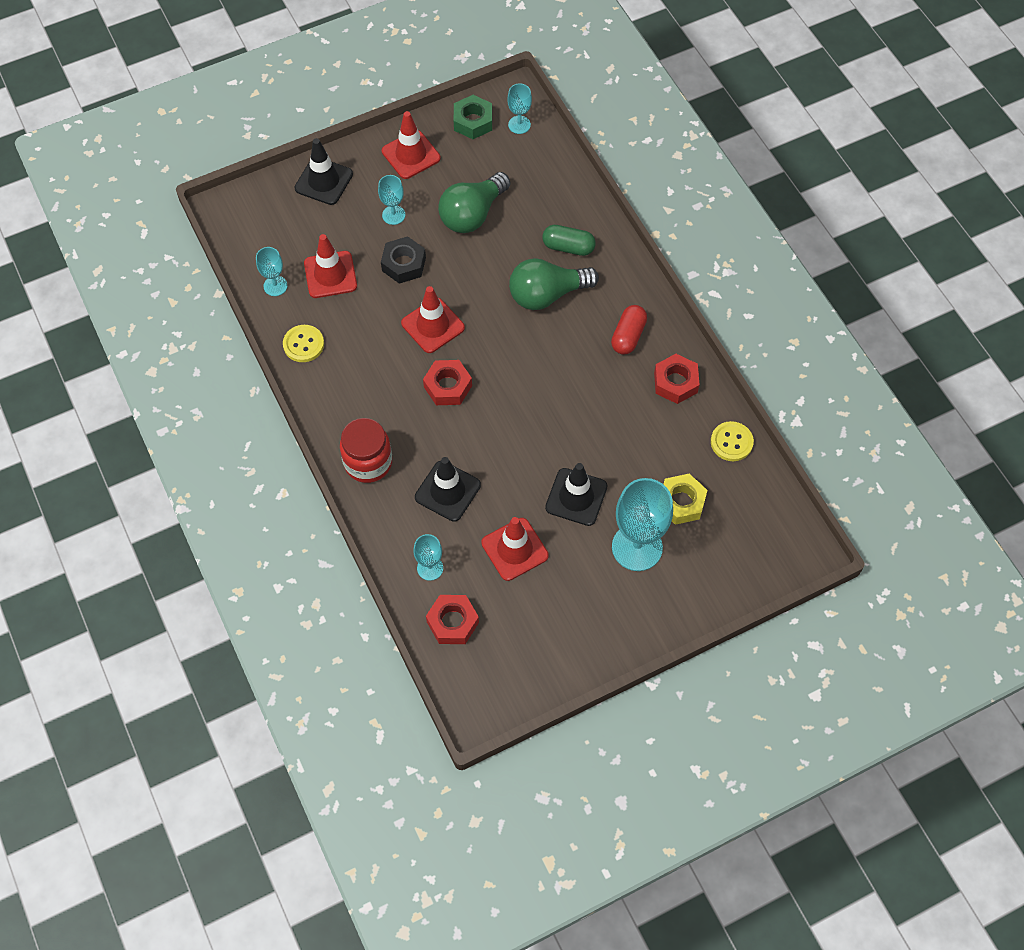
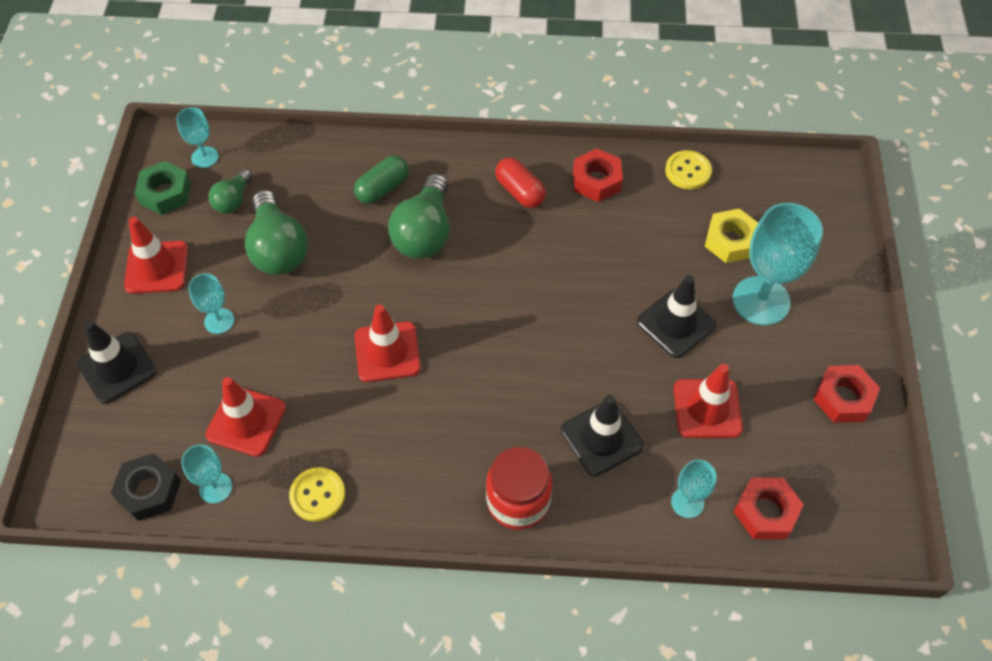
camera: 60 degrees left, 5 degrees down
(404, 264) = (289, 342): black nut -> black nut (149, 491)
(448, 386) = (472, 374): red nut -> red nut (843, 398)
(494, 164) = (233, 200): none -> green light bulb

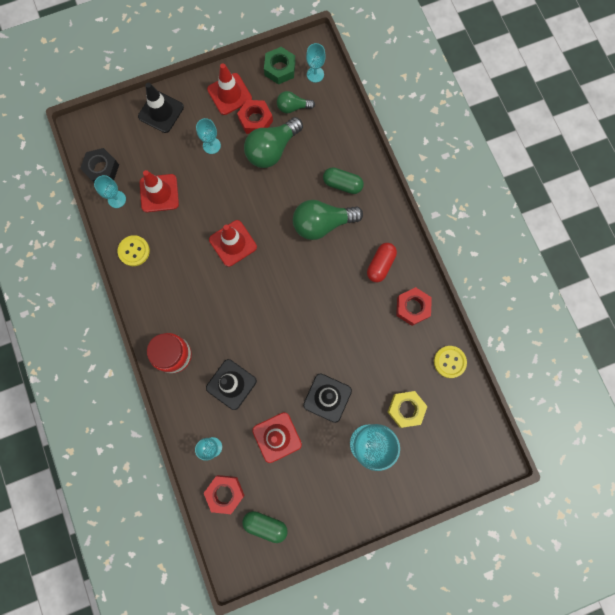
camera: 65 degrees right, 20 degrees up
(832, 474) = (265, 525): none -> green capsule
(843, 398) = (320, 516): red nut -> red nut (255, 120)

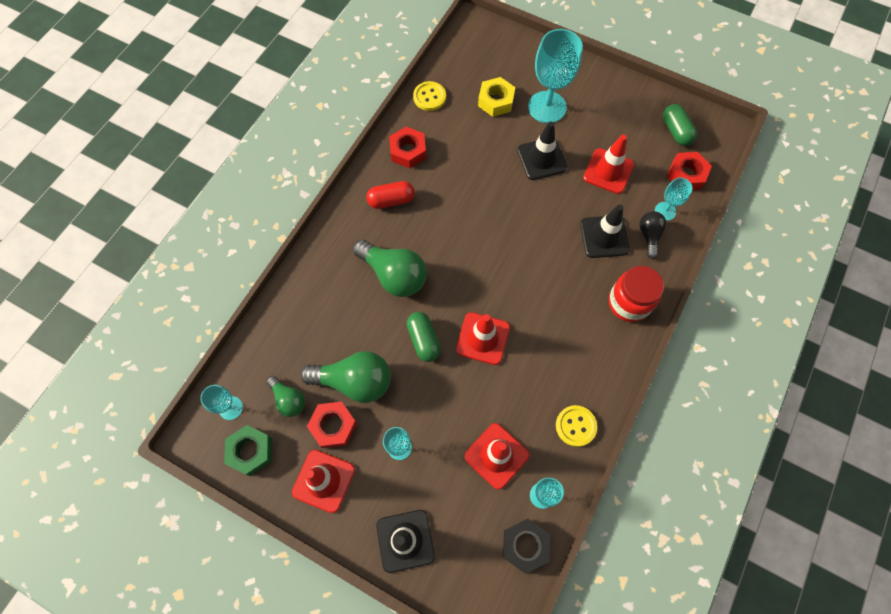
camera: 130 degrees left, 10 degrees down
(205, 416) = (649, 236): none -> black light bulb
(342, 184) = (338, 287): green capsule -> green capsule (423, 340)

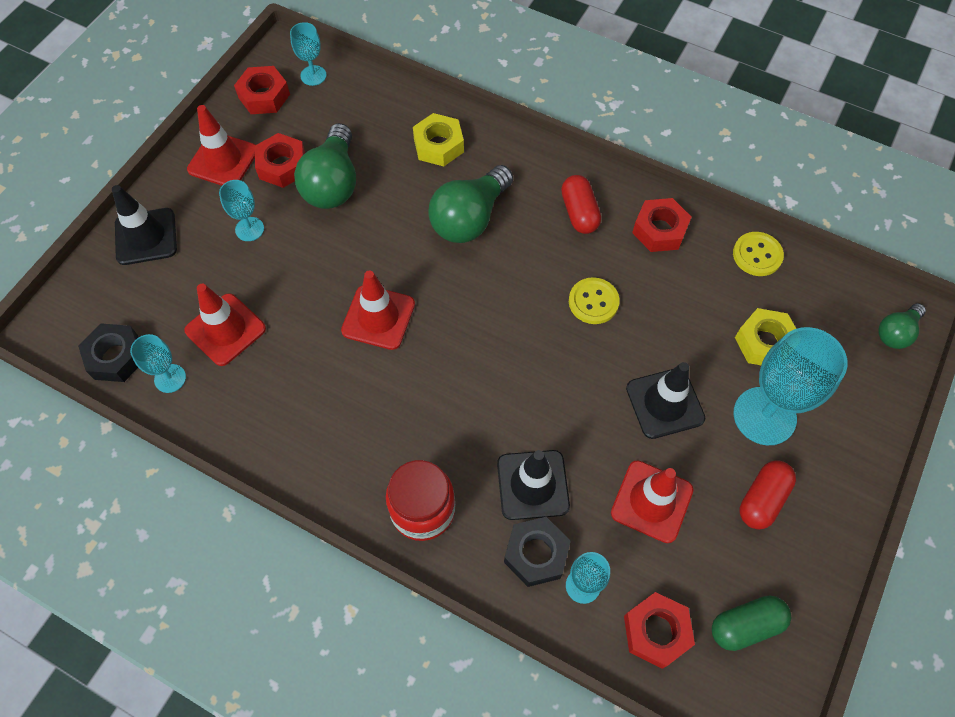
camera: 90 degrees right, 5 degrees down
(250, 451) = (264, 96): green nut -> red nut
(288, 399) = (317, 124): green light bulb -> green light bulb (896, 332)
(320, 299) = (438, 145): none -> yellow nut
(423, 340) = (380, 251): green capsule -> none
(575, 426) = (250, 423): yellow button -> yellow button (593, 302)
(601, 114) = (762, 499): none -> red capsule
(649, 236) = (536, 554): black light bulb -> black nut

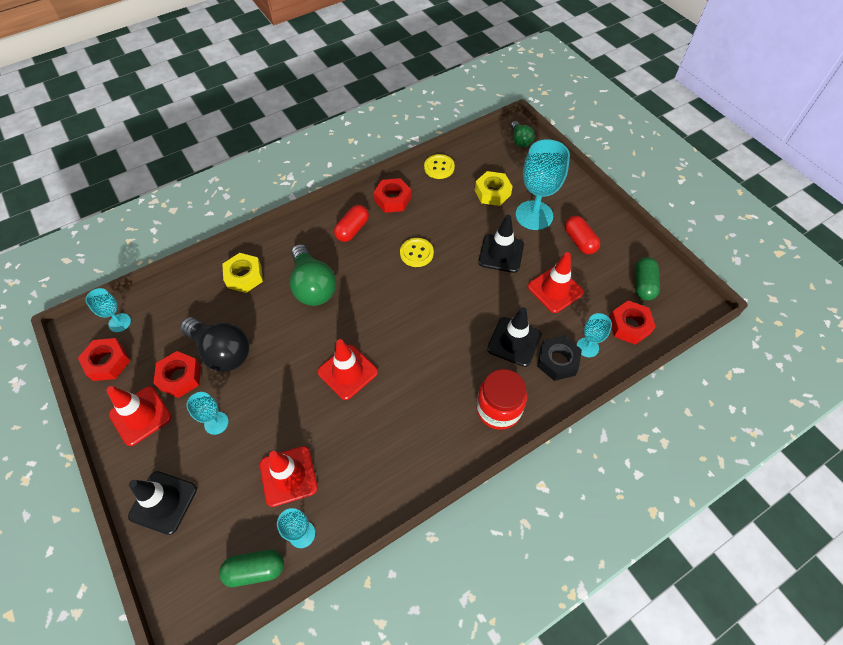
camera: 60 degrees left, 5 degrees down
(116, 357) = (255, 570): black nut -> green capsule
(332, 183) = (222, 351): green light bulb -> black light bulb
(579, 213) = (352, 230): red capsule -> red capsule turned 75 degrees counterclockwise

